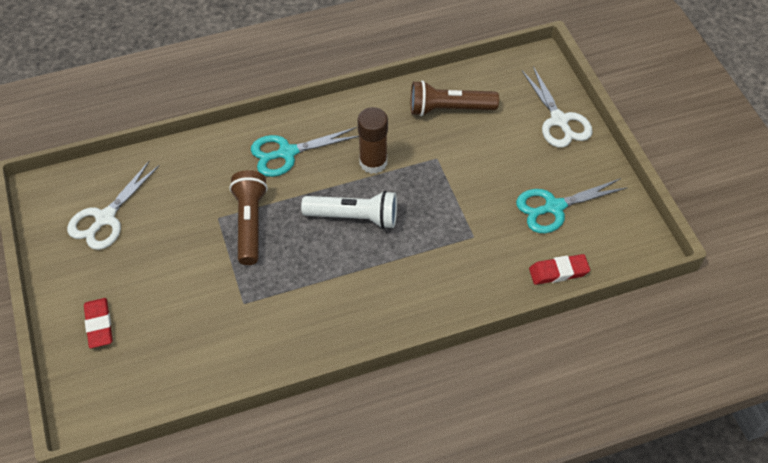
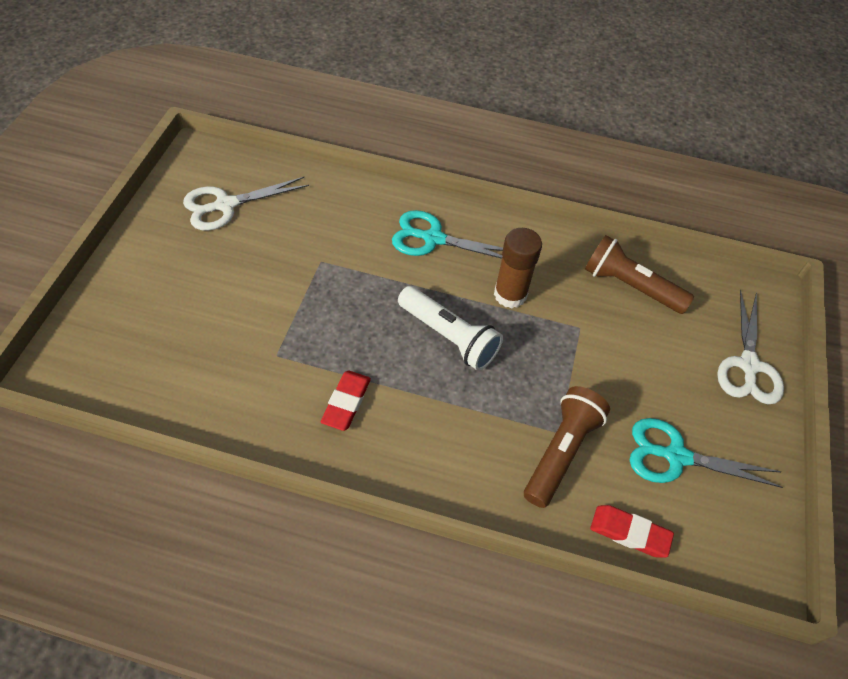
camera: 30 degrees right, 0 degrees up
(99, 325) = (138, 295): red eraser -> red eraser (346, 402)
(250, 223) = (345, 283): brown flashlight -> brown flashlight (561, 452)

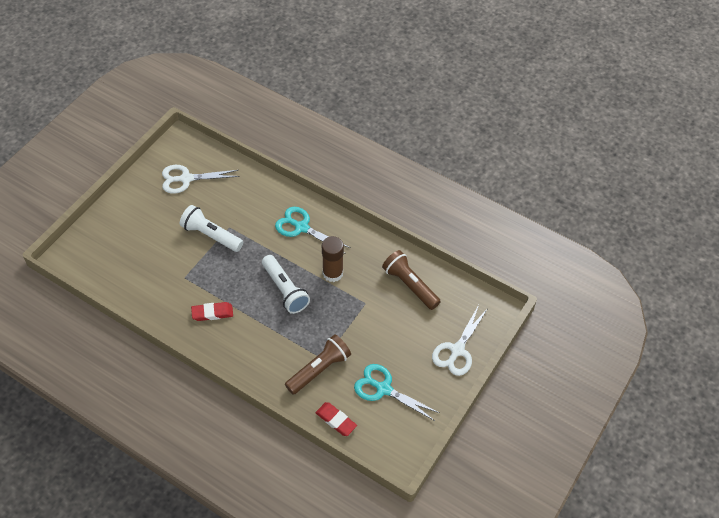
camera: 20 degrees right, 0 degrees up
(296, 279) = (211, 235): none -> white flashlight
(346, 402) = (212, 313): red eraser -> red eraser turned 45 degrees clockwise

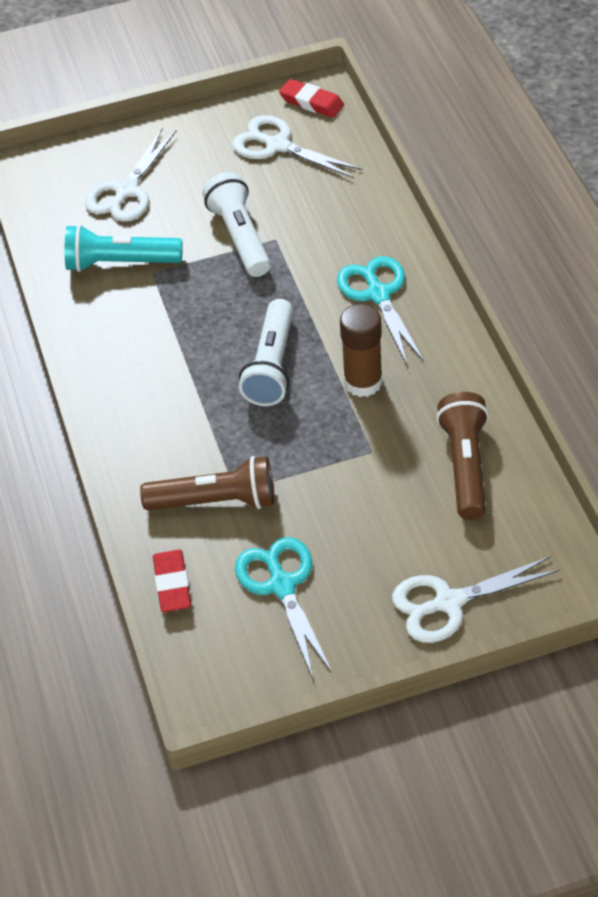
camera: 45 degrees right, 5 degrees down
(131, 243) = (126, 191): none -> white scissors
(163, 281) = (120, 263): none -> turquoise flashlight
(212, 313) = (144, 339): red eraser -> red eraser (311, 102)

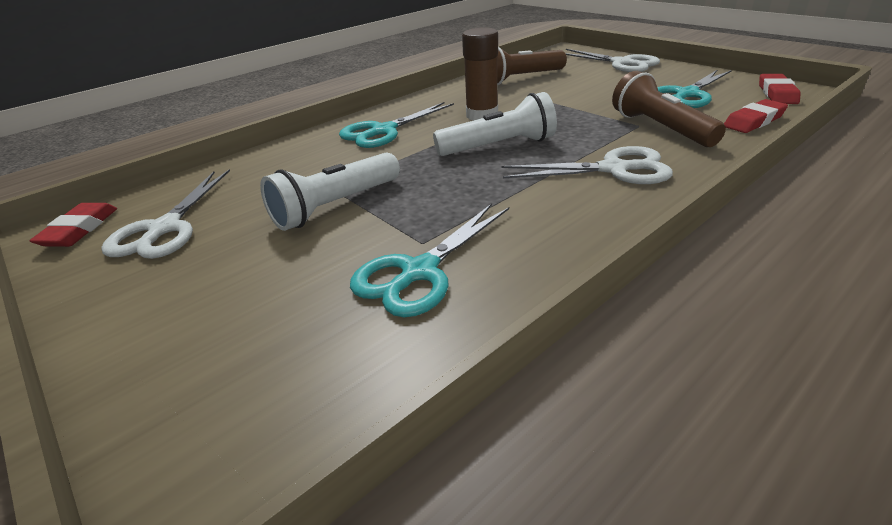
camera: 115 degrees left, 15 degrees down
(120, 263) = (419, 272): turquoise flashlight -> turquoise scissors
(126, 191) = (264, 321): white scissors -> white scissors (613, 169)
(219, 667) = (777, 93): none -> red eraser

